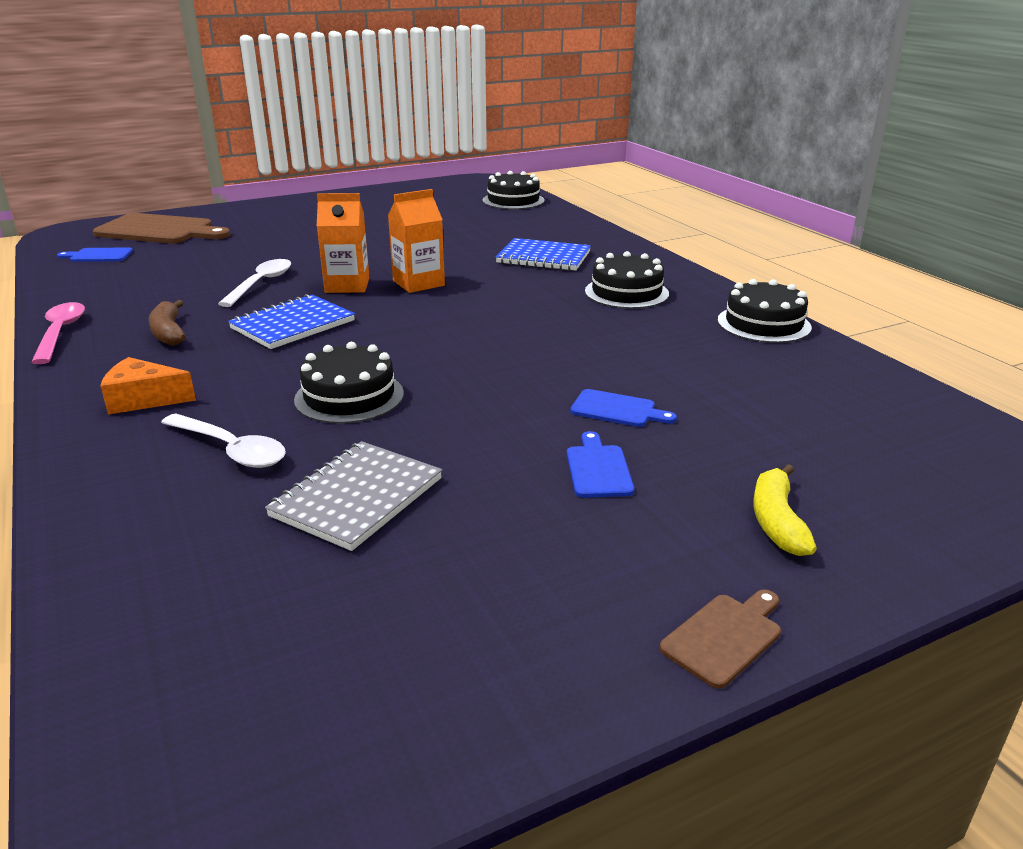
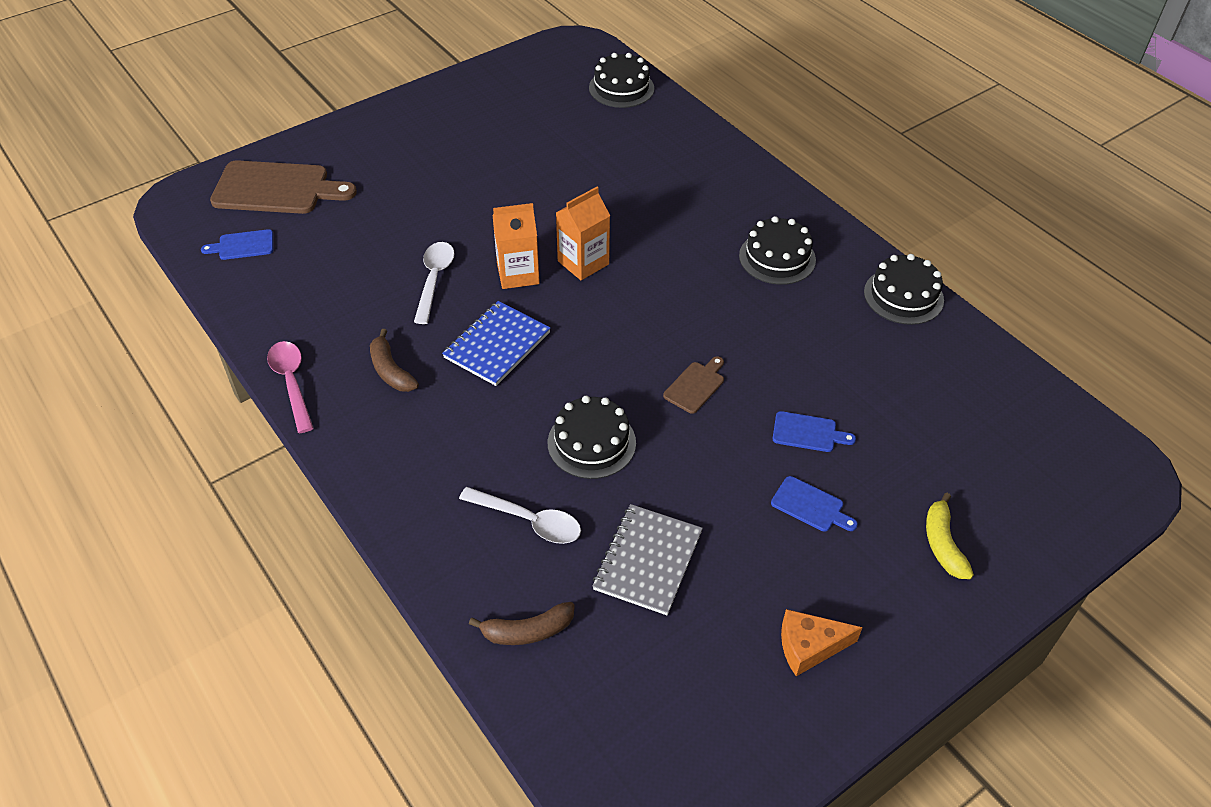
camera: 10 degrees left, 20 degrees up
(144, 399) = (424, 468): orange cheese -> orange cheese (809, 647)
(153, 547) = (528, 631): none -> brown banana
(543, 257) = (685, 203): blue notebook -> none
(598, 469) = (810, 506): blue cutting board -> blue cutting board turned 135 degrees clockwise
(724, 637) = (924, 653): brown cutting board -> brown cutting board (695, 386)

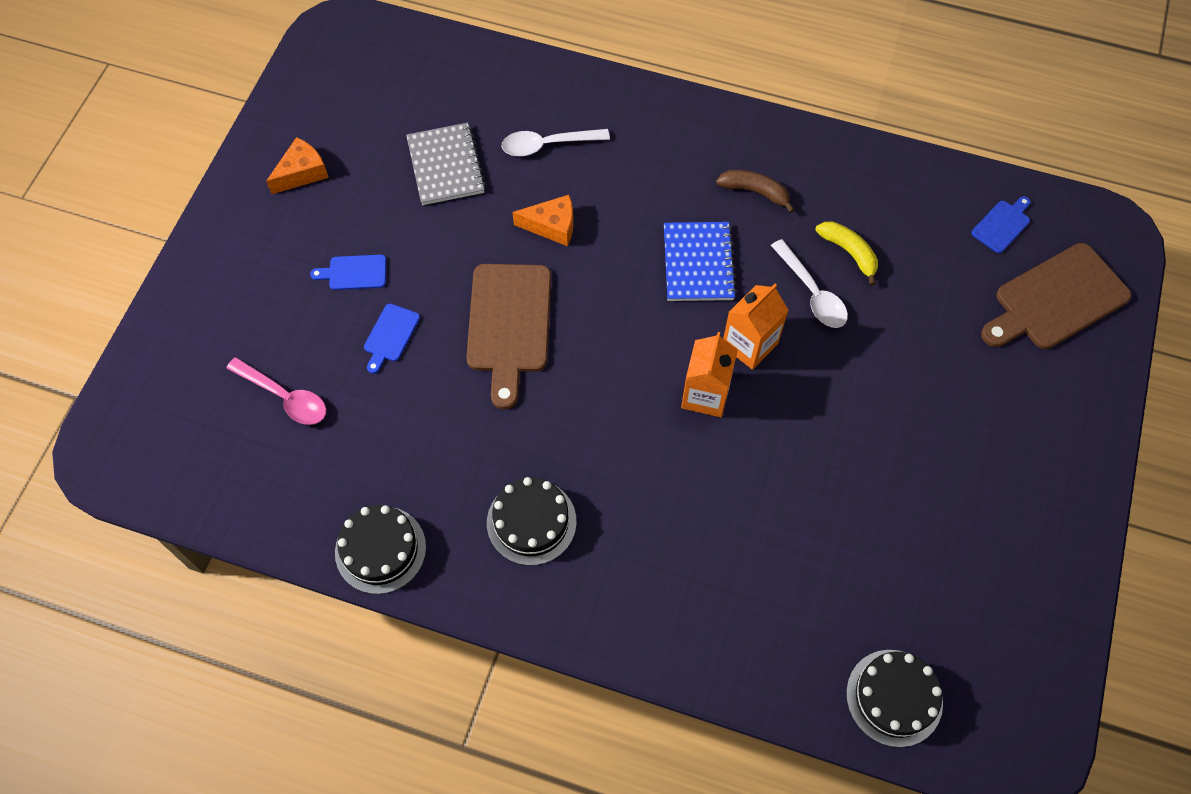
camera: 145 degrees right, 15 degrees up
(292, 383) = (813, 139): pink spoon -> pink spoon (285, 397)
(528, 631) = (489, 82): brown banana -> none
(591, 443) = (552, 226): black cake -> orange cheese
(695, 386) = (509, 324): brown cutting board -> brown cutting board, size x2.08
(808, 433) = (390, 335): blue cutting board -> blue cutting board turned 45 degrees counterclockwise
(943, 544) = (239, 300): yellow banana -> yellow banana (849, 252)

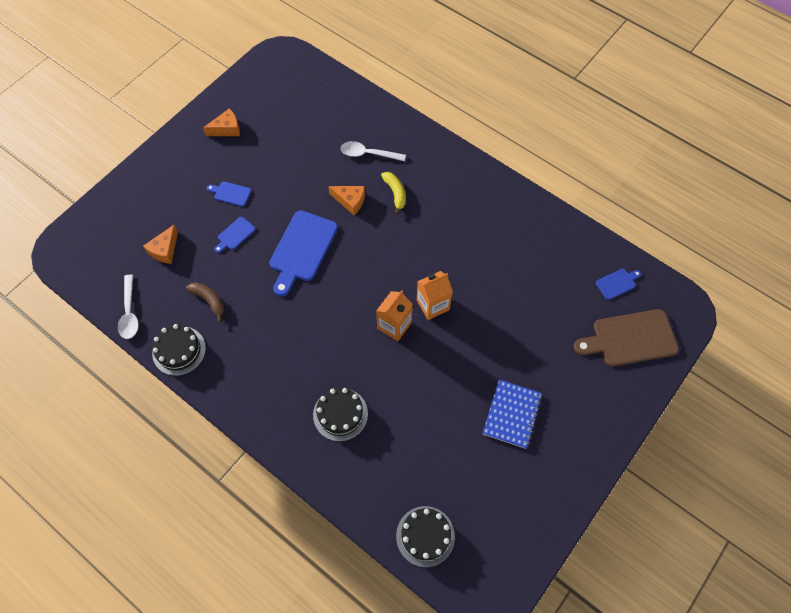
camera: 20 degrees right, 0 degrees up
(285, 397) = (165, 250): pink spoon -> orange cheese
(446, 166) = (306, 149): grey notebook -> none
(509, 324) = (302, 249): brown cutting board -> blue cutting board
(531, 522) = (266, 364): black cake -> black cake (340, 414)
(698, 263) = (424, 248): blue notebook -> blue notebook (512, 414)
(755, 192) = (475, 217): brown banana -> brown banana (209, 300)
(812, 292) = (483, 287): white spoon -> white spoon (129, 312)
(849, 252) = (515, 270): yellow banana -> yellow banana (395, 193)

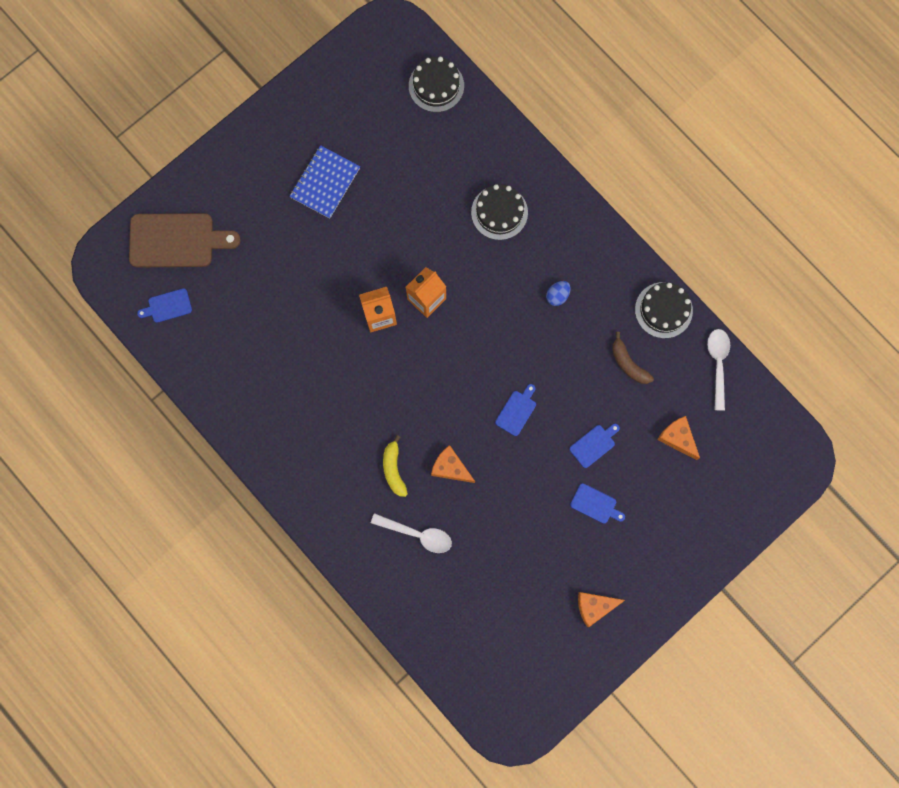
camera: 170 degrees left, 15 degrees up
(165, 250) = (677, 438): orange cheese -> orange cheese turned 75 degrees counterclockwise
(277, 347) = (557, 296): none -> blue egg
(302, 249) = (517, 411): blue cutting board -> blue cutting board, size x0.48

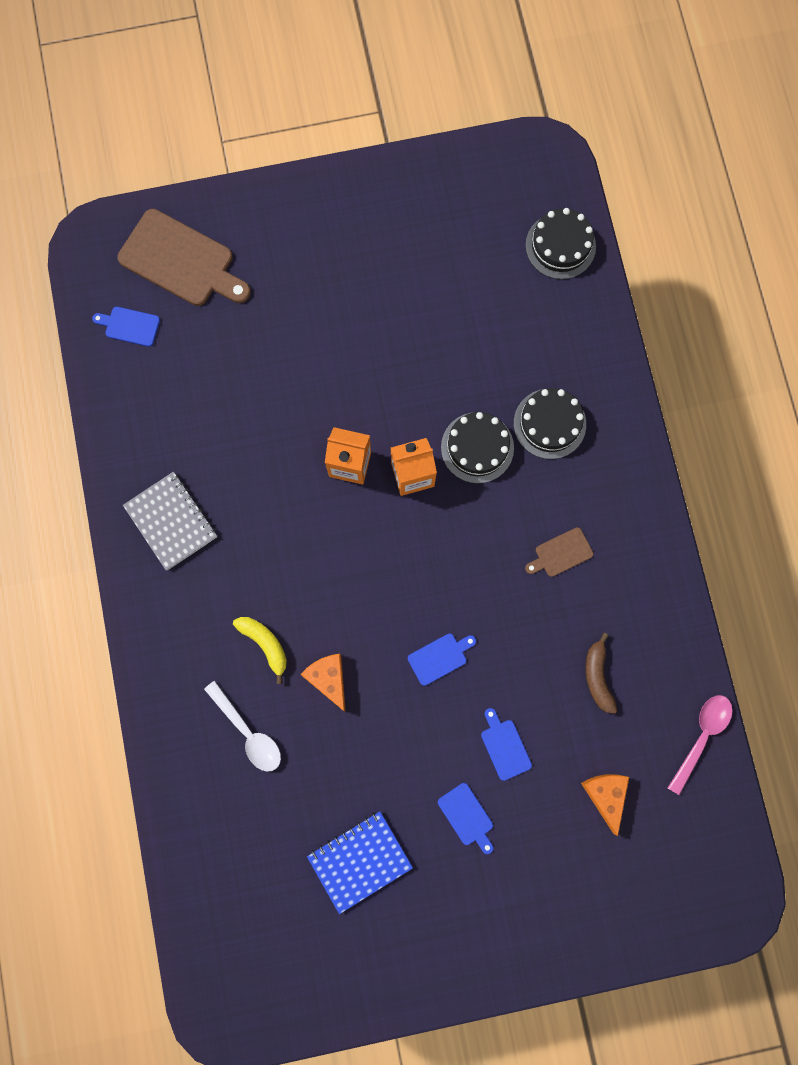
camera: 30 degrees right, 0 degrees up
(279, 424) = (171, 521): none -> grey notebook
(325, 183) = (376, 285): blue notebook -> blue notebook (359, 860)
(394, 469) = (265, 644): yellow banana -> yellow banana turned 120 degrees clockwise
(557, 296) = (561, 553): blue egg -> brown cutting board
(594, 445) = (504, 746): blue cutting board -> blue cutting board turned 105 degrees counterclockwise
(594, 606) = (397, 934): orange cheese -> none
(663, 310) = (673, 638): black cake -> black cake (477, 447)
(717, 364) = (701, 737): white spoon -> pink spoon

